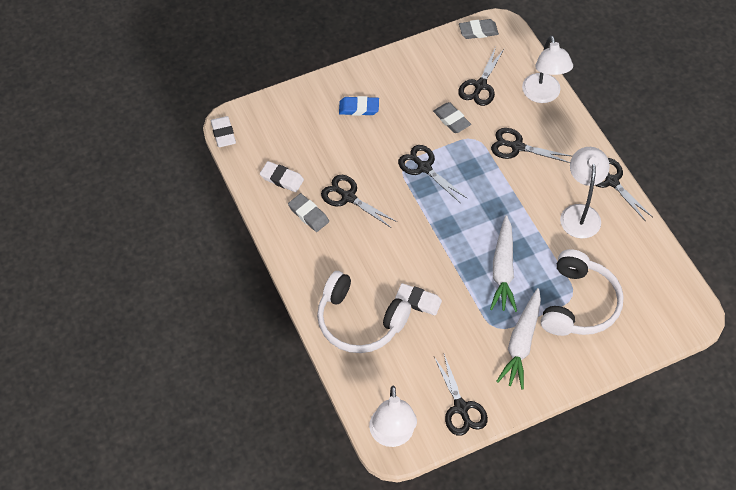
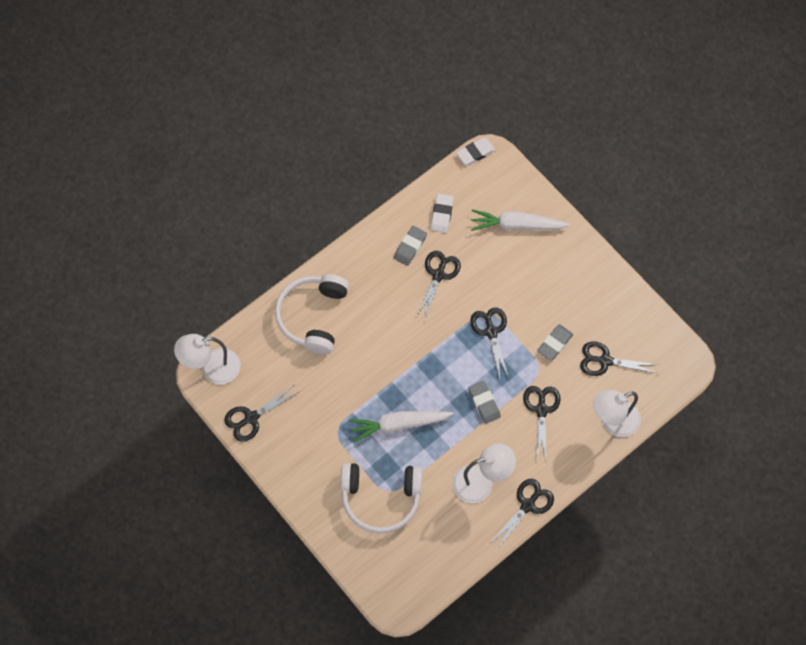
camera: 75 degrees right, 10 degrees up
(359, 108) = (541, 258): blue eraser -> none
(418, 301) = (346, 359): white eraser -> none
(424, 167) = (491, 332): black scissors -> black scissors turned 45 degrees counterclockwise
(478, 31) = (674, 344): grey eraser -> grey eraser (484, 403)
(521, 343) = (327, 455): white carrot -> white carrot (517, 225)

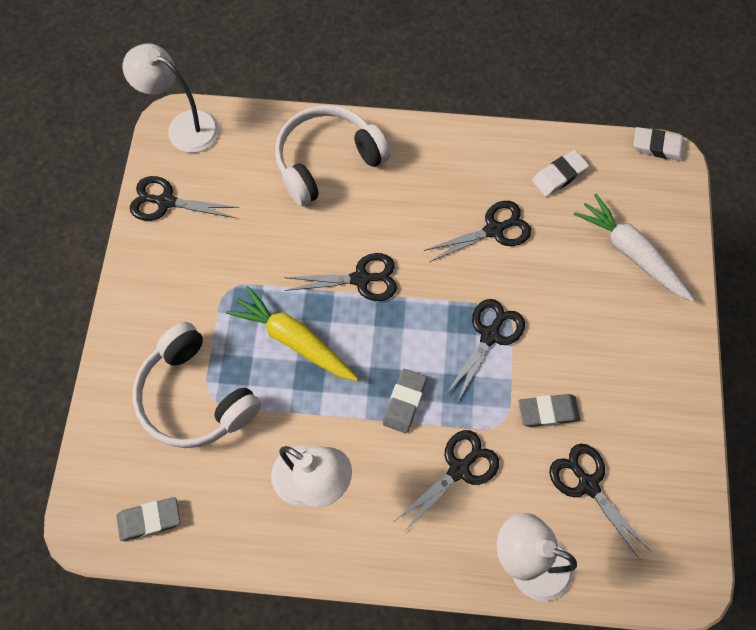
camera: 45 degrees right, 0 degrees up
(399, 424) = (294, 340): white carrot -> yellow carrot
(410, 247) = (493, 179): grey eraser -> grey eraser (149, 520)
(527, 505) = (334, 560): black scissors -> black scissors (361, 279)

